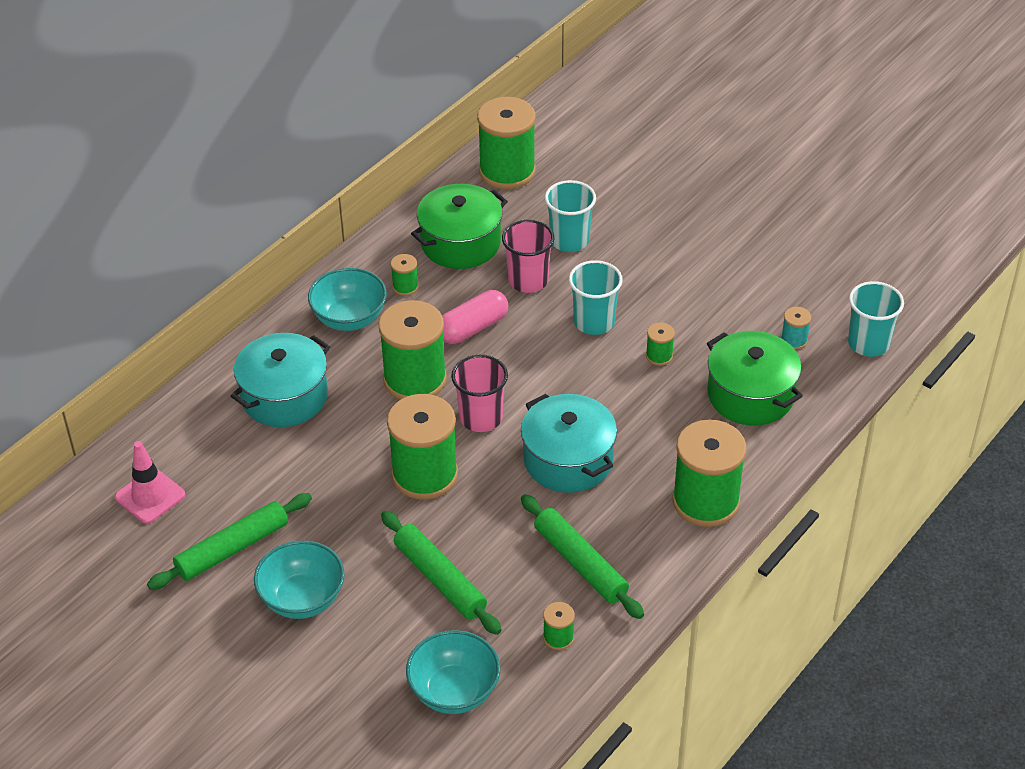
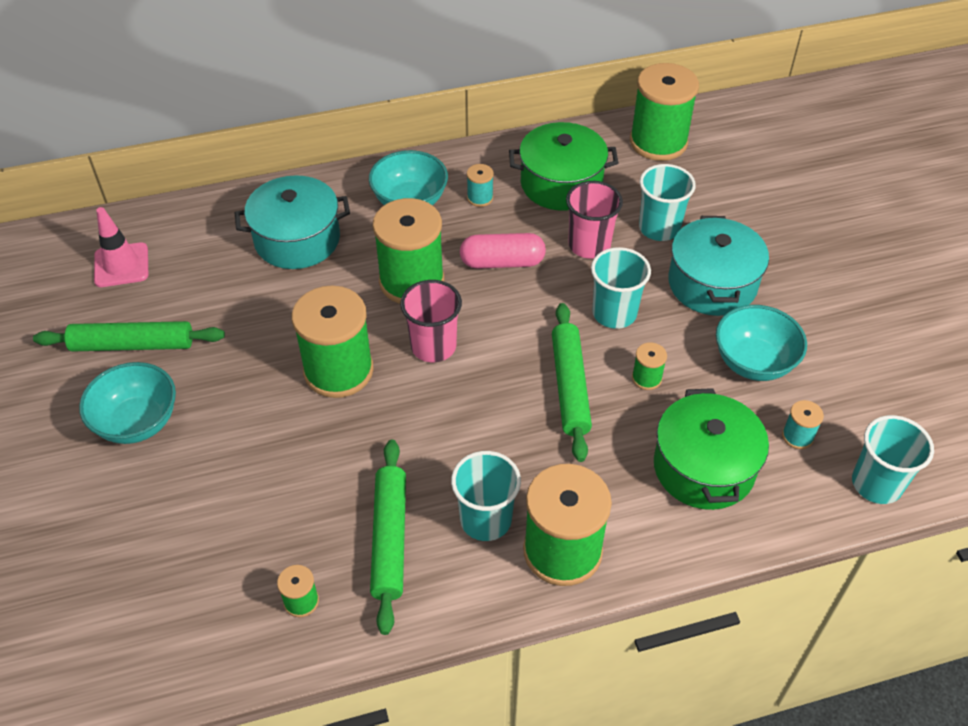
camera: 35 degrees right, 5 degrees up
(405, 287) = (480, 198): green spool -> turquoise spool
(440, 579) = (258, 475): green rolling pin -> green rolling pin (570, 387)
(454, 691) = (166, 592): turquoise bowl -> turquoise bowl (753, 362)
(568, 460) = (472, 430): turquoise pot -> turquoise pot (712, 284)
(635, 512) = (485, 520): none -> turquoise cup

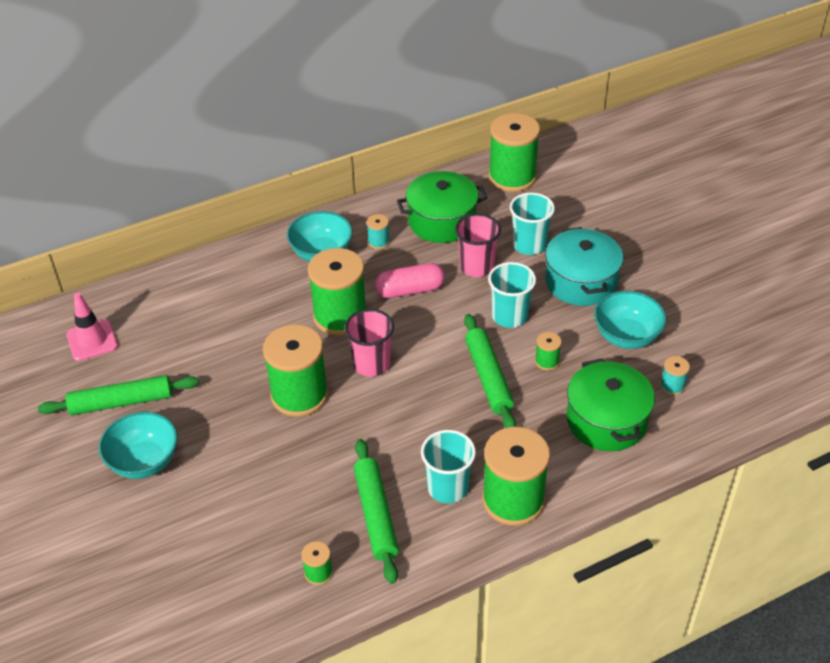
camera: 10 degrees left, 5 degrees down
(297, 239) = (236, 297): turquoise pot -> none
(876, 484) = (738, 411): turquoise cup -> none

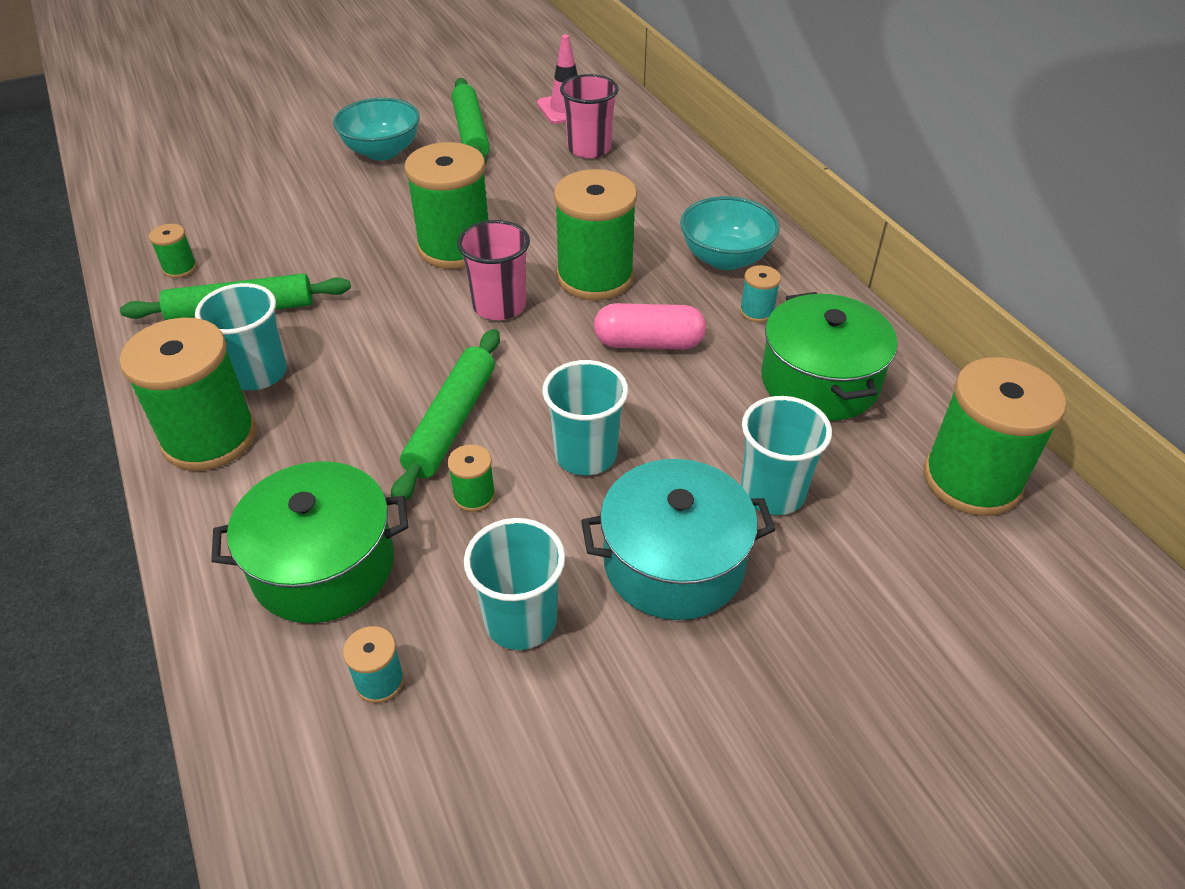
camera: 90 degrees right, 0 degrees up
(410, 290) = (648, 343): pink capsule -> pink capsule turned 75 degrees counterclockwise
(476, 266) = (708, 419): pink cup -> pink cup (589, 149)
(488, 377) = (451, 422): green rolling pin -> green rolling pin turned 60 degrees counterclockwise
(626, 336) = (520, 620): turquoise bowl -> turquoise cup

